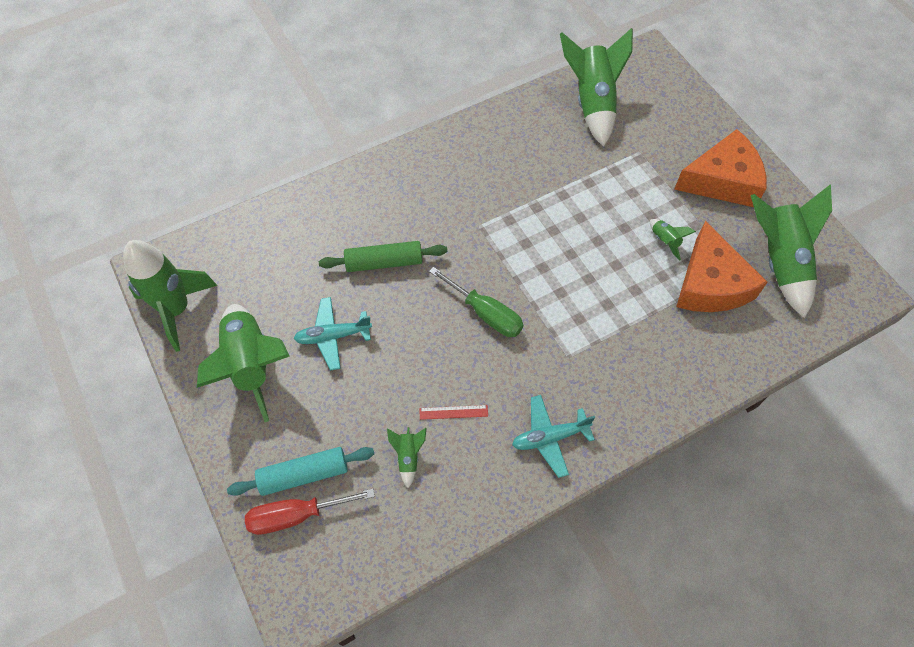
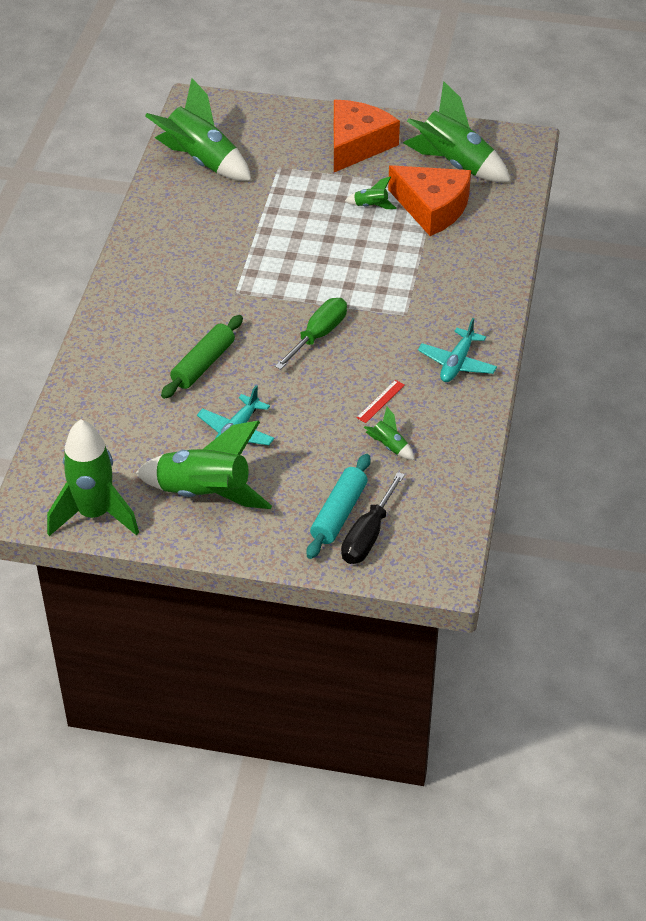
camera: 50 degrees left, 15 degrees down
(296, 515) = (368, 535): red screwdriver -> black screwdriver
(485, 313) = (318, 335): green screwdriver -> green screwdriver turned 45 degrees counterclockwise

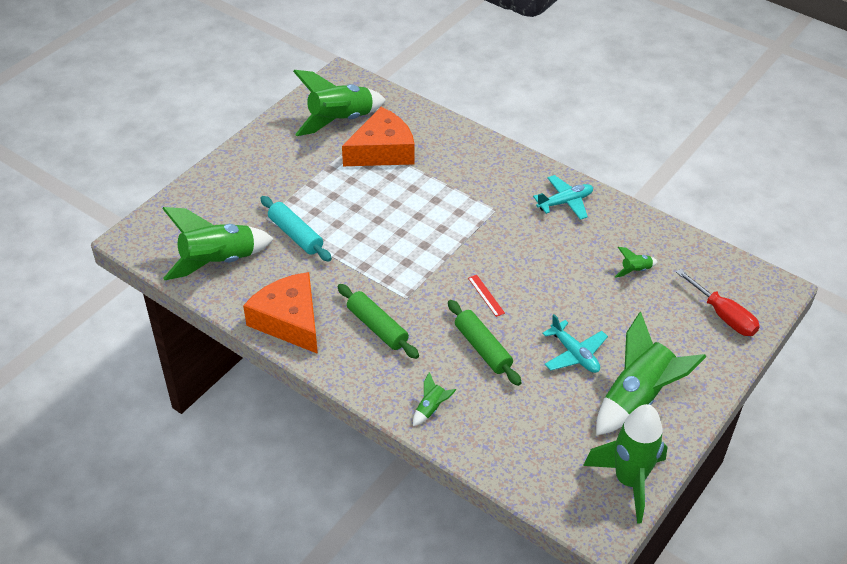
camera: 65 degrees left, 0 degrees up
(185, 286) = (377, 327): none -> green rolling pin
(318, 335) = (489, 266): green screwdriver -> none
(338, 513) = (693, 324): turquoise rolling pin -> turquoise rolling pin (295, 235)
(357, 145) = (273, 163): orange cheese -> orange cheese (289, 321)
(368, 535) = (723, 316): black screwdriver -> red screwdriver
(371, 206) = (355, 182): green rocket -> green rocket (431, 408)
(380, 401) = (584, 257): red ruler -> red ruler (486, 295)
(457, 363) = (565, 202): turquoise plane -> turquoise plane turned 75 degrees counterclockwise

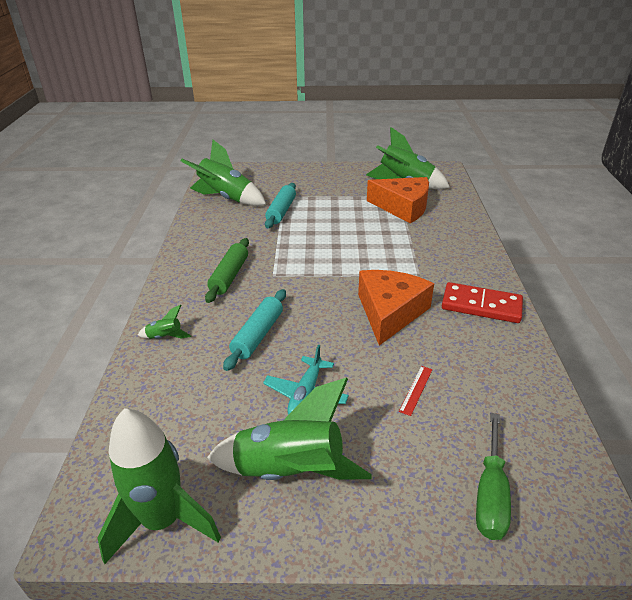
camera: 55 degrees right, 10 degrees down
(289, 321) = (200, 241): orange cheese -> orange cheese (390, 312)
(482, 348) = (258, 335): green rolling pin -> turquoise rolling pin
(486, 295) = (319, 311): red ruler -> red ruler (416, 390)
(565, 202) = (481, 305): turquoise plane -> red domino
(635, 271) = (461, 387): green rocket -> none
(723, 316) = (490, 494): red screwdriver -> green screwdriver

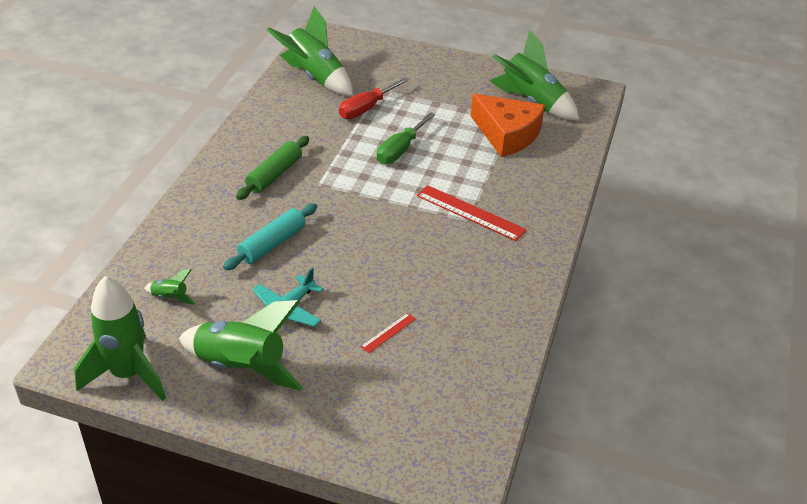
camera: 15 degrees right, 5 degrees up
(165, 337) = (187, 224): green rocket -> green rocket (170, 297)
(281, 211) = (366, 108): turquoise rolling pin -> red screwdriver
(390, 312) = (412, 253): orange cheese -> none
(415, 268) = (470, 213): none -> red ruler
(481, 305) = (510, 270): red domino -> none
(490, 494) = (394, 430): green screwdriver -> green screwdriver (400, 150)

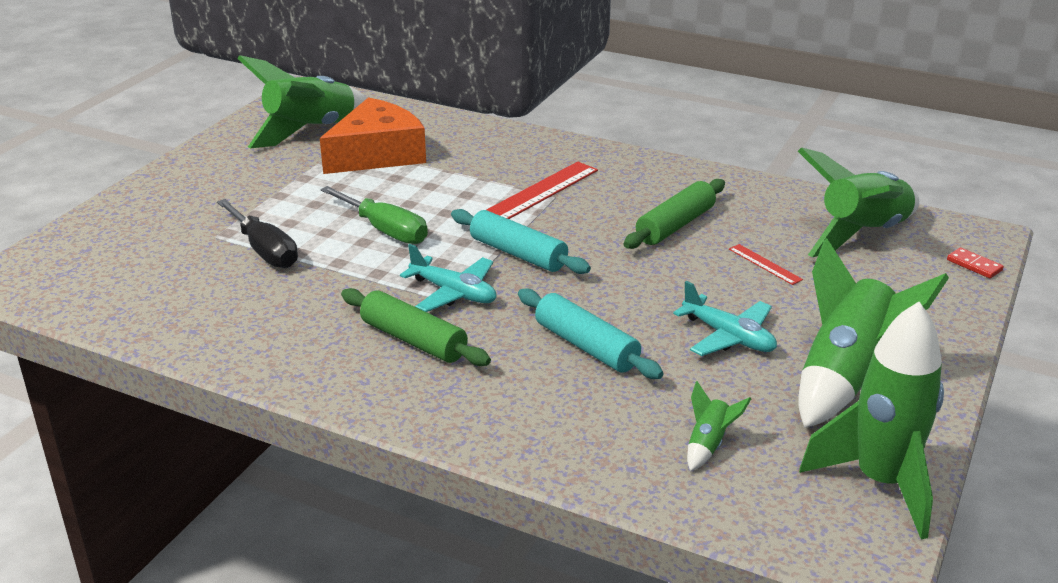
camera: 80 degrees left, 10 degrees down
(314, 77) = (145, 293): green rocket -> green rocket (862, 235)
(328, 185) = (453, 293): none -> turquoise plane
(366, 108) = (264, 250): red screwdriver -> black screwdriver
(381, 208) = (518, 254): none -> turquoise rolling pin
(410, 468) = (974, 265): none -> red domino
(438, 284) = (675, 225): none -> green rolling pin

